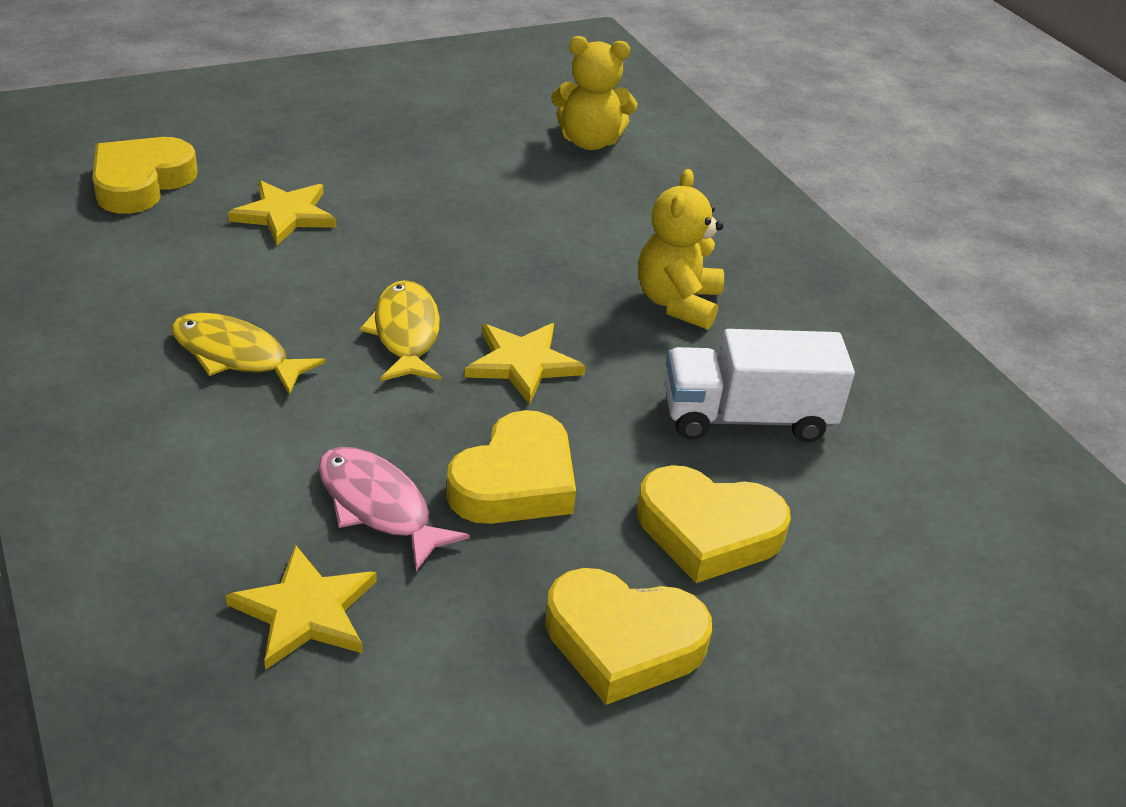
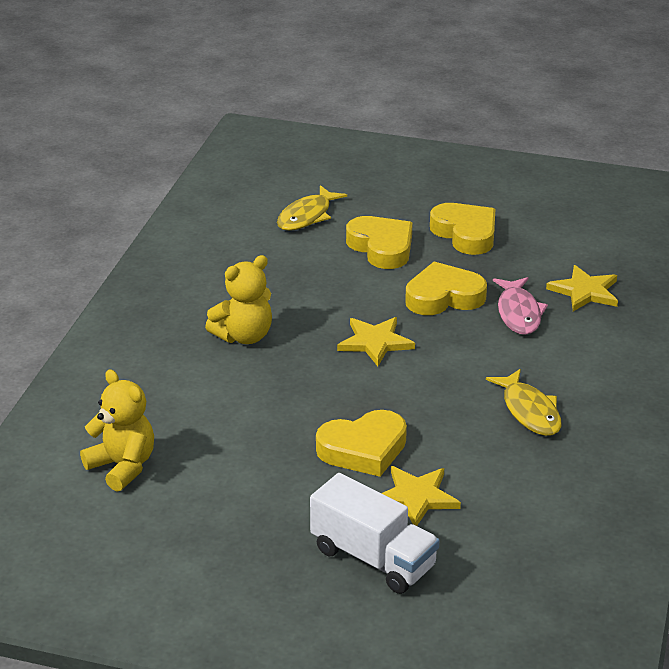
camera: 135 degrees left, 5 degrees down
(141, 182) = (497, 573): yellow heart -> yellow heart (363, 449)
(406, 333) = (421, 384): yellow fish -> yellow fish (307, 216)
(746, 418) = (297, 274): white truck -> white truck (373, 558)

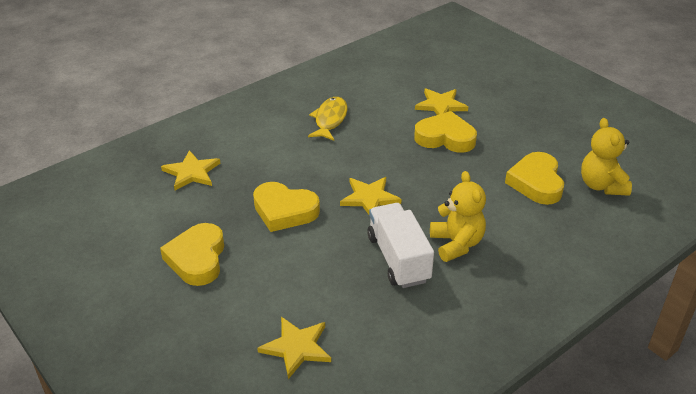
camera: 145 degrees left, 5 degrees up
(244, 336) = (456, 244): yellow teddy bear -> yellow teddy bear turned 75 degrees clockwise
(307, 216) = (296, 347): yellow fish -> yellow star
(373, 558) = (489, 90): white truck -> white truck (398, 259)
(381, 247) = (275, 277): yellow heart -> yellow heart (536, 183)
(518, 313) = (253, 177): pink fish -> none

